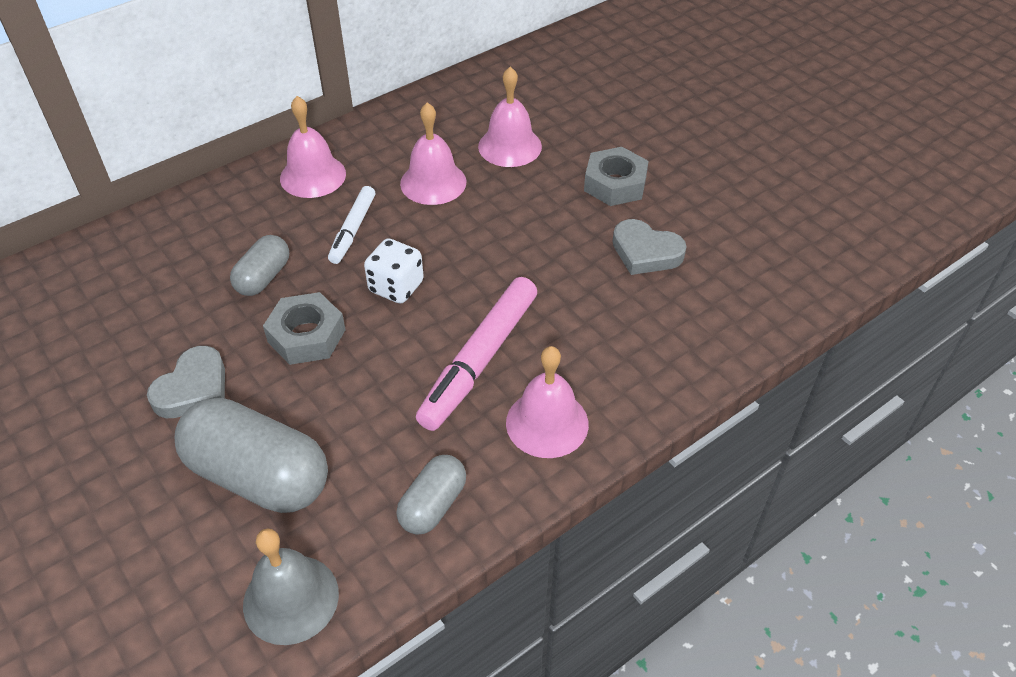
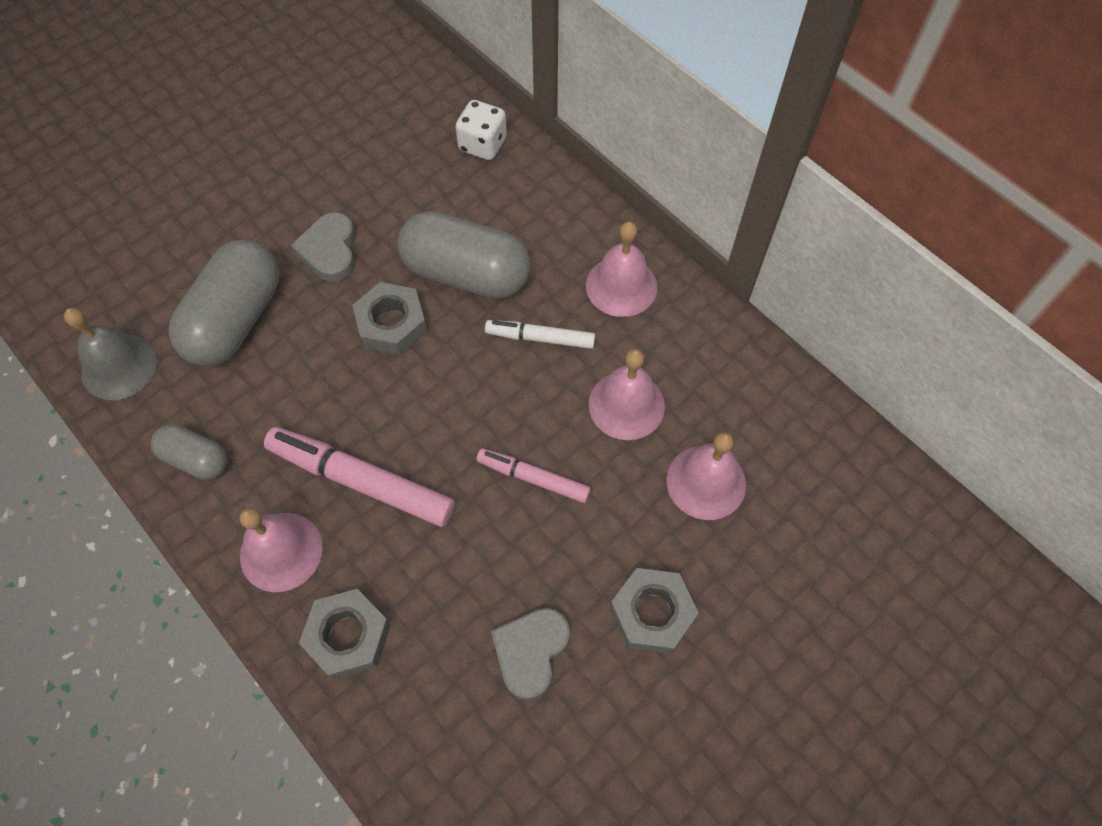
camera: 85 degrees right, 15 degrees up
(193, 388) = (330, 251): grey heart -> grey heart turned 60 degrees clockwise
(263, 277) = (466, 274): grey capsule -> grey capsule, size x1.85
(396, 287) = (459, 391): white dice -> white dice (482, 145)
(493, 242) = (533, 478): none -> pink marker
(632, 369) = (348, 636): none -> grey nut

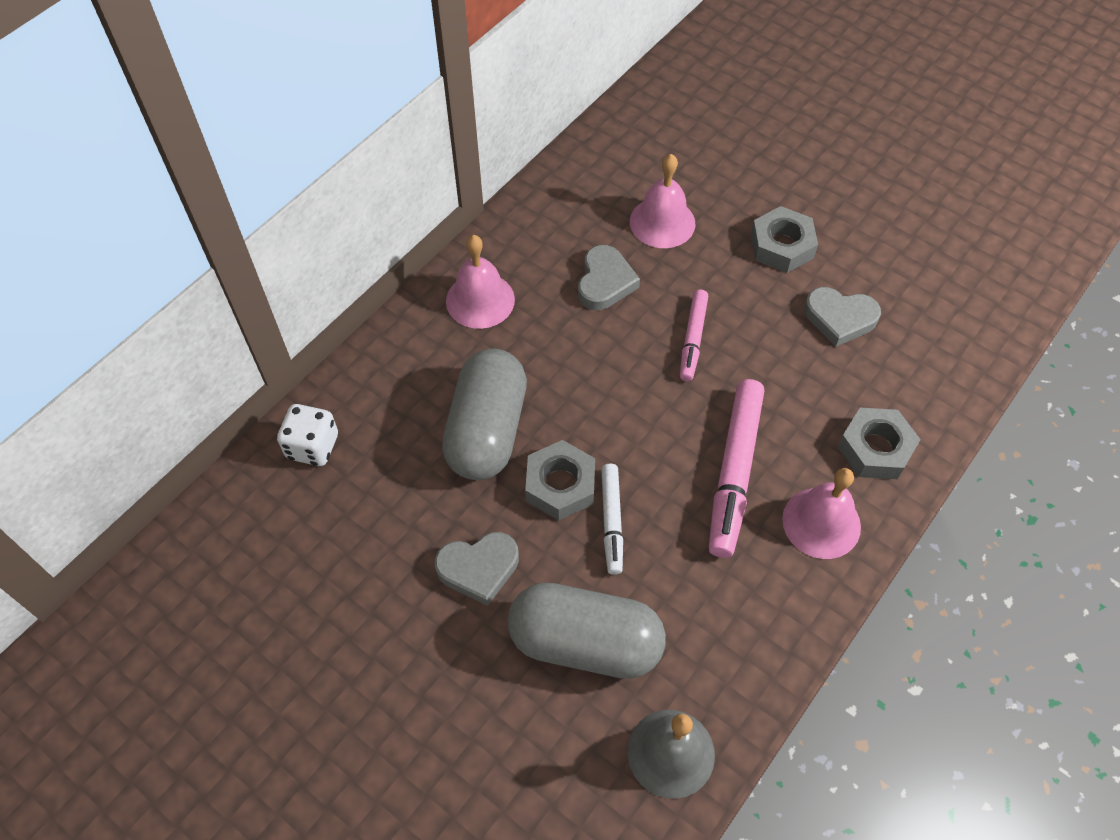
camera: 100 degrees left, 5 degrees down
(196, 459) = (755, 630): grey capsule -> none
(540, 338) = (550, 355): white marker -> white marker (611, 521)
(626, 405) = (605, 282): pink bell -> grey heart

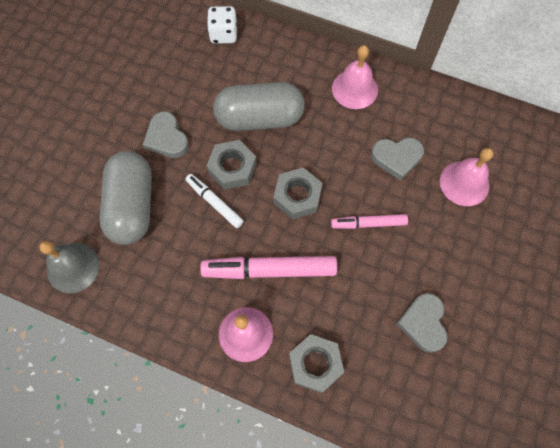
camera: 75 degrees right, 10 degrees up
(611, 521) = (214, 203): white marker -> white marker turned 60 degrees clockwise
(782, 246) = (476, 270): grey nut -> grey nut (297, 196)

